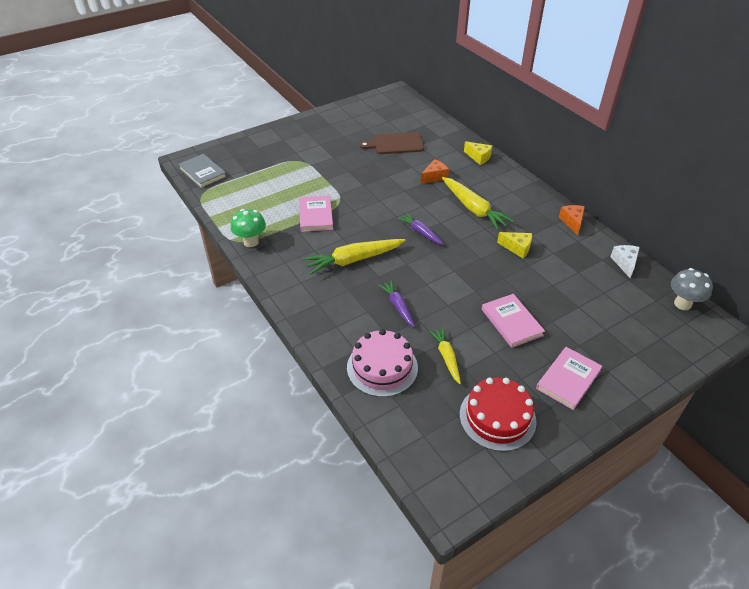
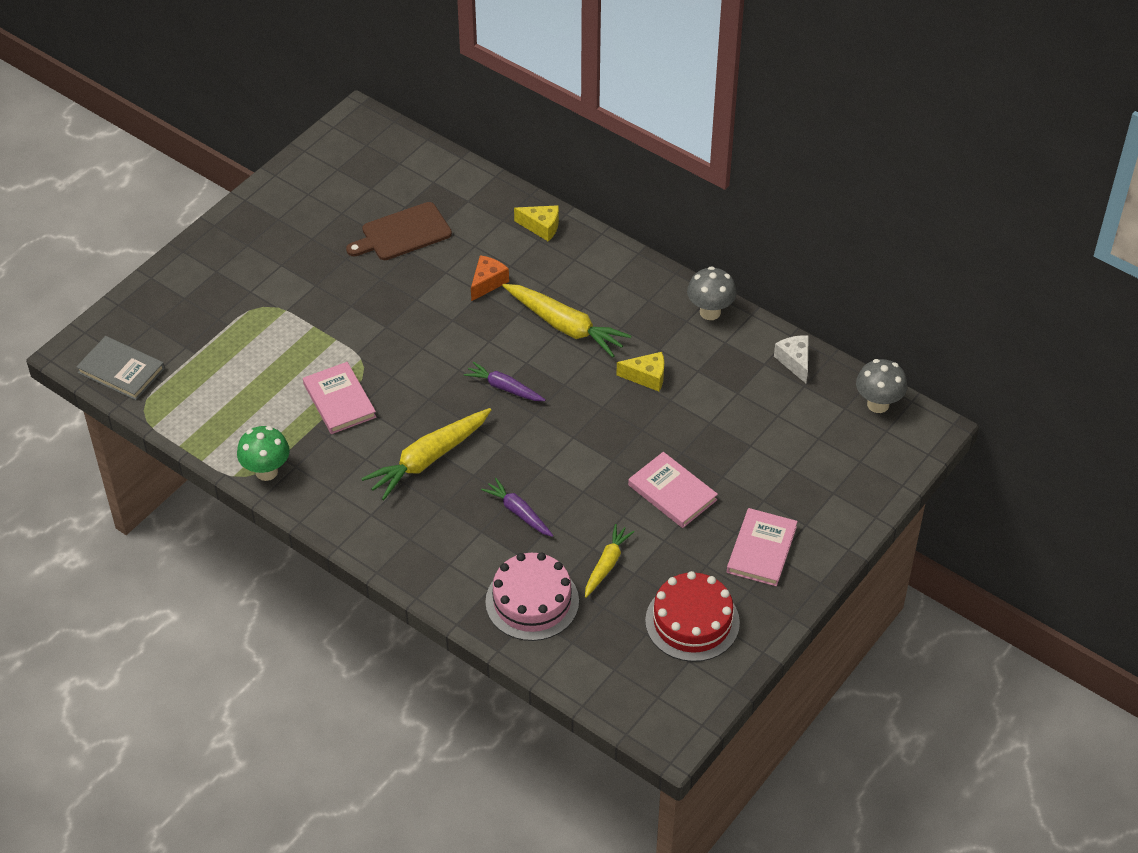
camera: 20 degrees left, 5 degrees up
(446, 357) = (607, 564): yellow carrot -> yellow carrot turned 60 degrees clockwise
(572, 222) = (710, 312): orange cheese -> grey mushroom

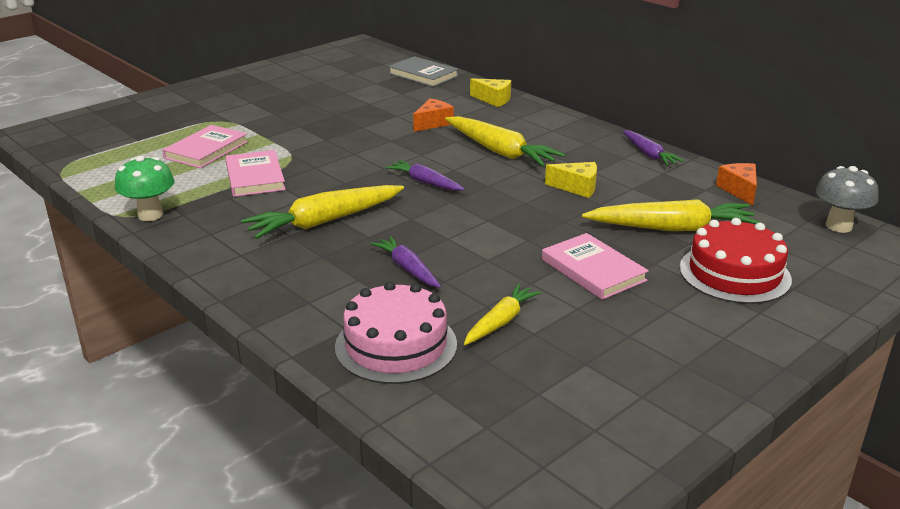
camera: 10 degrees right, 20 degrees down
(121, 371) = (63, 144): grey book -> grey book (423, 75)
(402, 233) = (367, 94): brown cutting board -> none
(692, 621) = (604, 388): red cake -> red cake (734, 273)
(710, 312) = (648, 154): grey mushroom -> purple carrot
(735, 427) = (671, 228): none -> yellow carrot
(761, 549) = (702, 328): pink book -> pink book (206, 150)
(795, 361) = (739, 190): white cheese -> orange cheese

